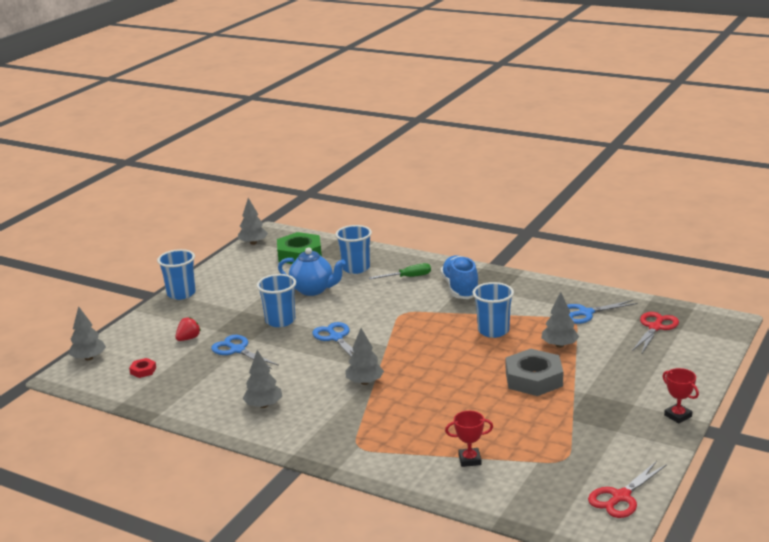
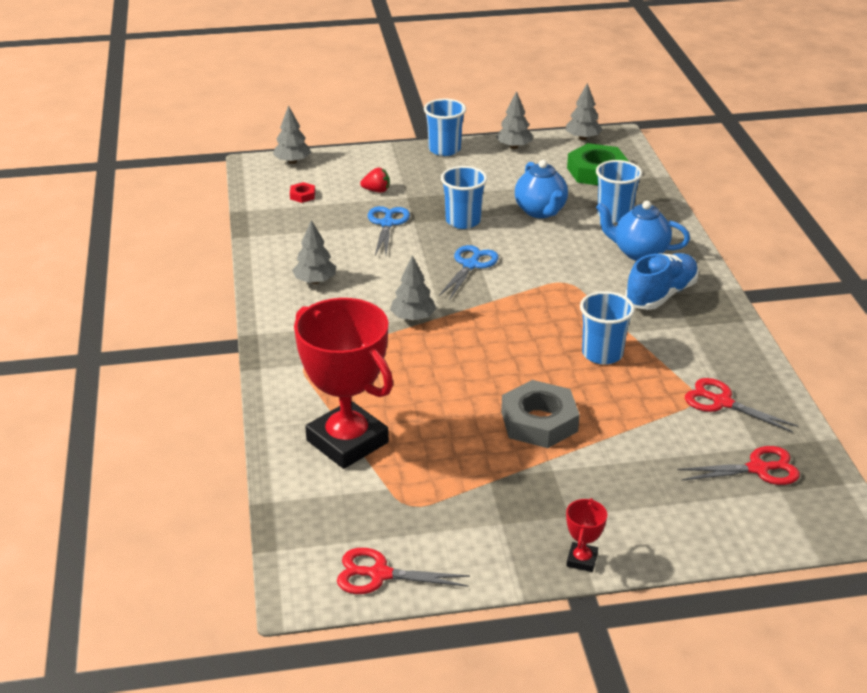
camera: 50 degrees right, 10 degrees up
(408, 277) = (639, 253): green screwdriver -> blue teapot
(469, 460) = (347, 441): red trophy -> red trophy, size x2.47
(559, 345) = (628, 411): grey tree -> grey tree (514, 147)
(585, 313) = (722, 402): blue scissors -> red scissors

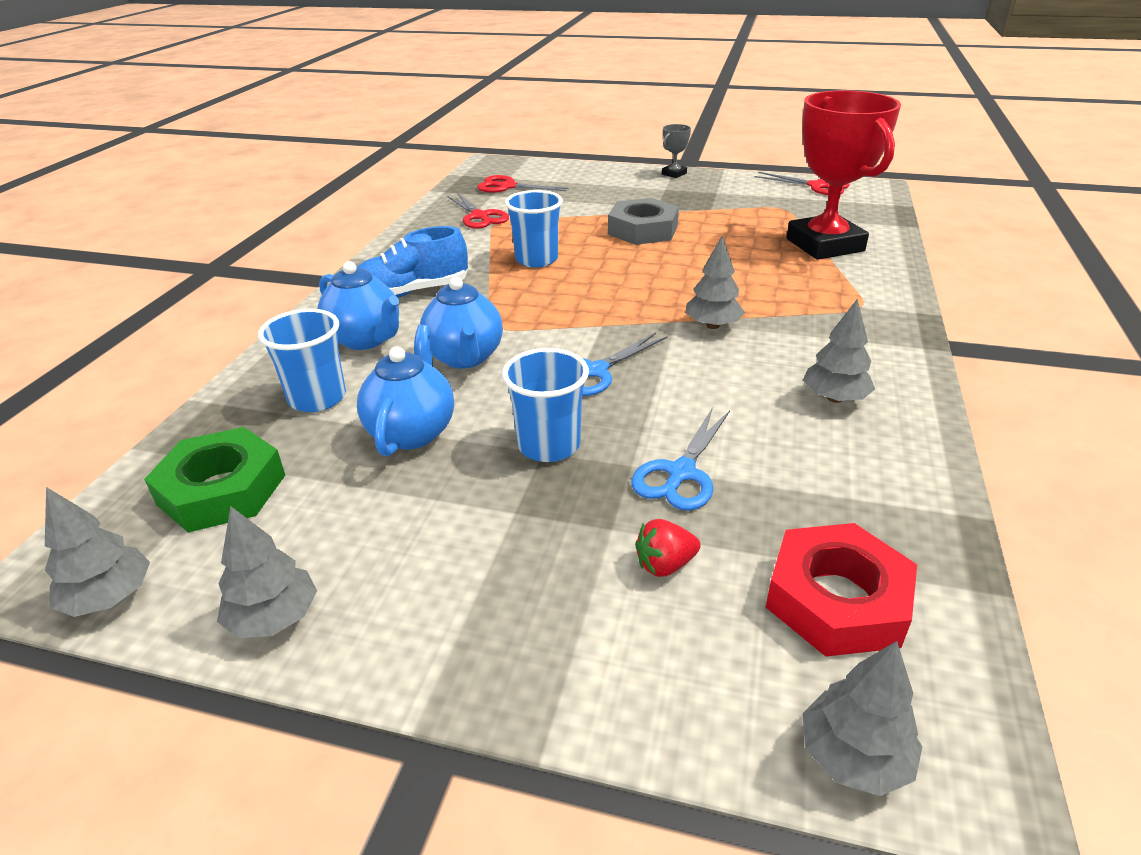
camera: 155 degrees left, 0 degrees up
(302, 195) = (836, 599): red nut -> red nut, size x2.25
(376, 190) = (665, 565): red strawberry -> red strawberry turned 45 degrees counterclockwise
(444, 149) = (430, 665): blue cup -> none
(560, 255) = (465, 358): none -> blue teapot
(582, 560) = (674, 174): red trophy -> grey trophy

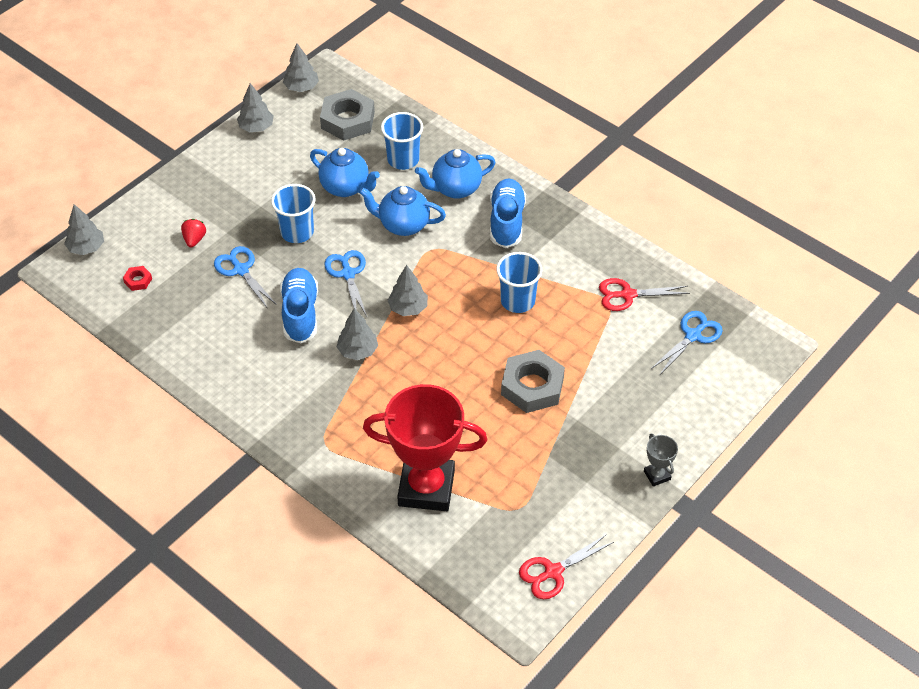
camera: 115 degrees right, 15 degrees up
(222, 489) = (348, 120): green nut -> grey nut
(507, 187) = (693, 336): red scissors -> blue scissors
(704, 385) = (300, 313): none -> blue shoe
(834, 398) = (247, 362): grey tree -> grey tree (408, 308)
(836, 599) = (138, 280): red nut -> red nut, size x0.44

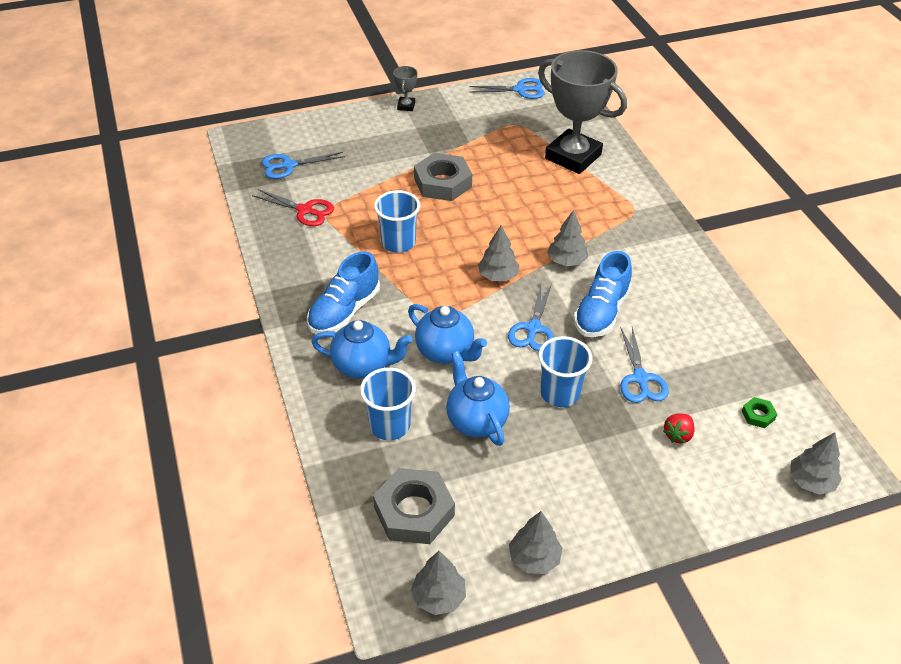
camera: 150 degrees left, 5 degrees down
(138, 280) = (758, 415): red nut -> green nut
(426, 488) = (573, 156): red trophy -> grey trophy
(553, 572) = (520, 90): red scissors -> blue scissors

